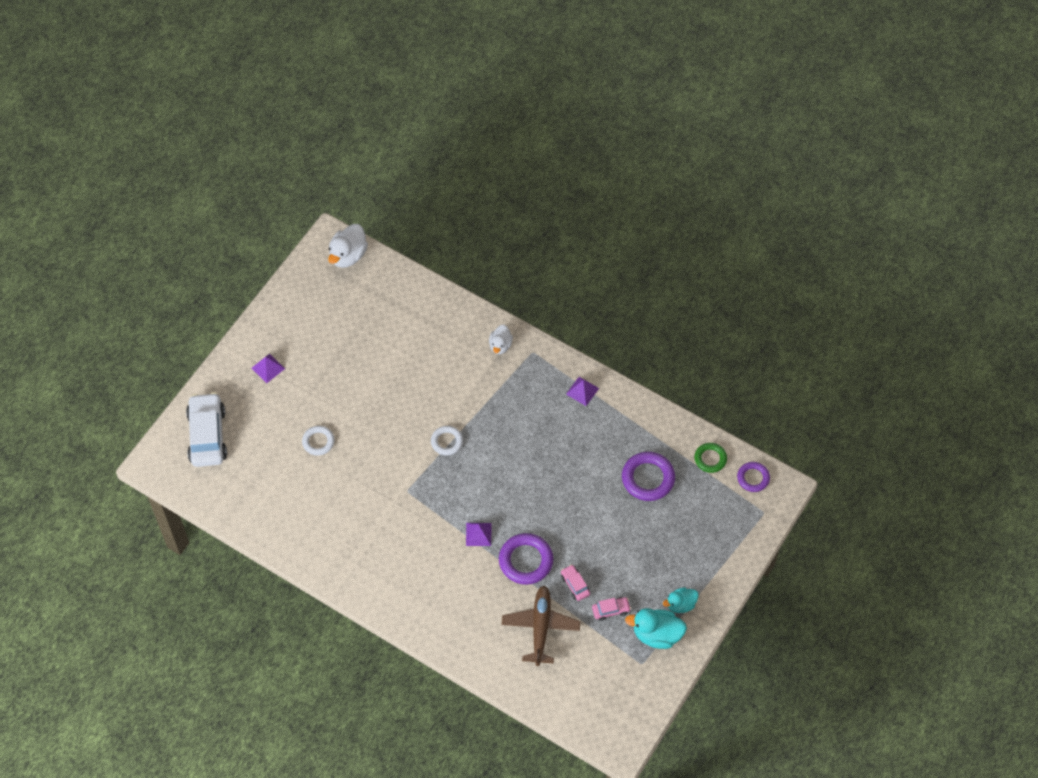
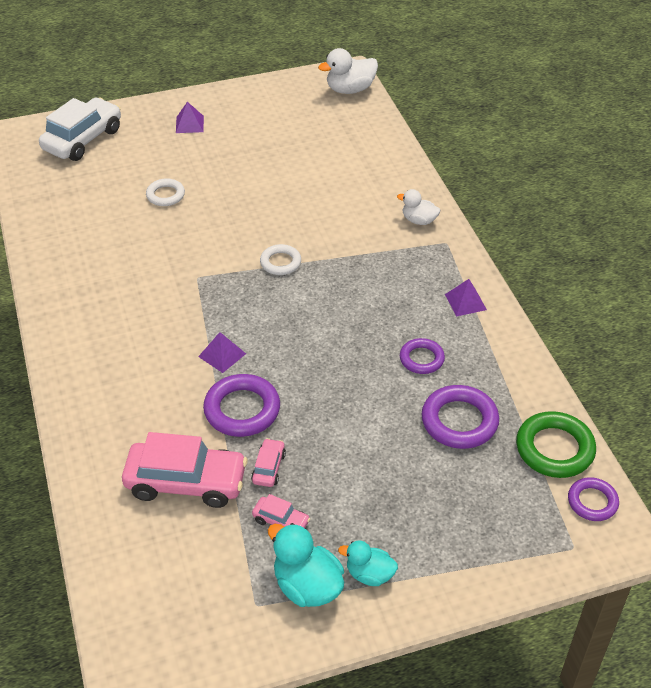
camera: 40 degrees right, 15 degrees down
(500, 345) = (419, 220): white duck -> white duck turned 60 degrees clockwise
(540, 627) = (186, 482): brown plane -> pink car
(592, 451) = (421, 359): none -> purple ring
(710, 459) = (554, 449): green ring -> green ring, size x1.63

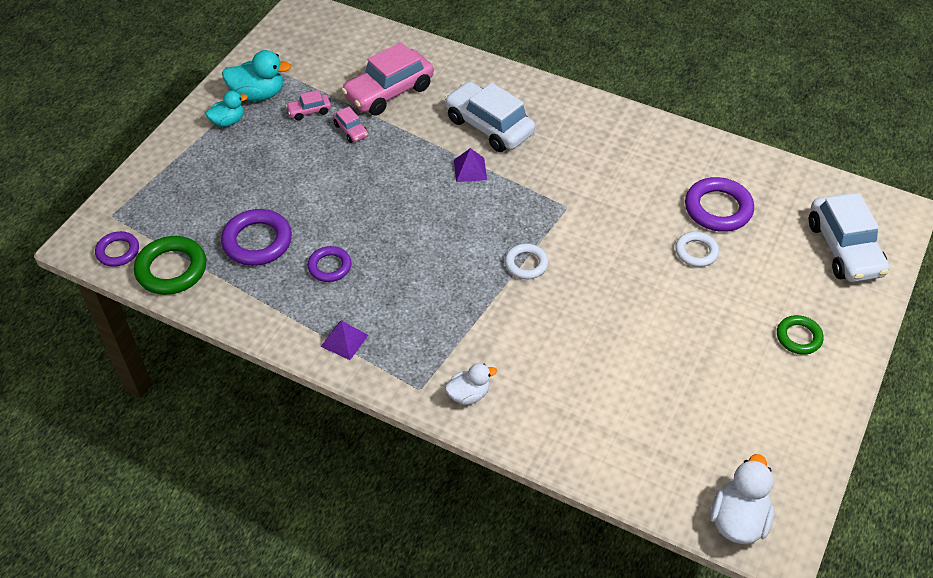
camera: 135 degrees right, 5 degrees up
(155, 379) = (489, 126): none -> white car
(189, 124) = (798, 337): purple pyramid -> green ring
(242, 410) = (410, 148): purple ring -> purple ring (718, 208)

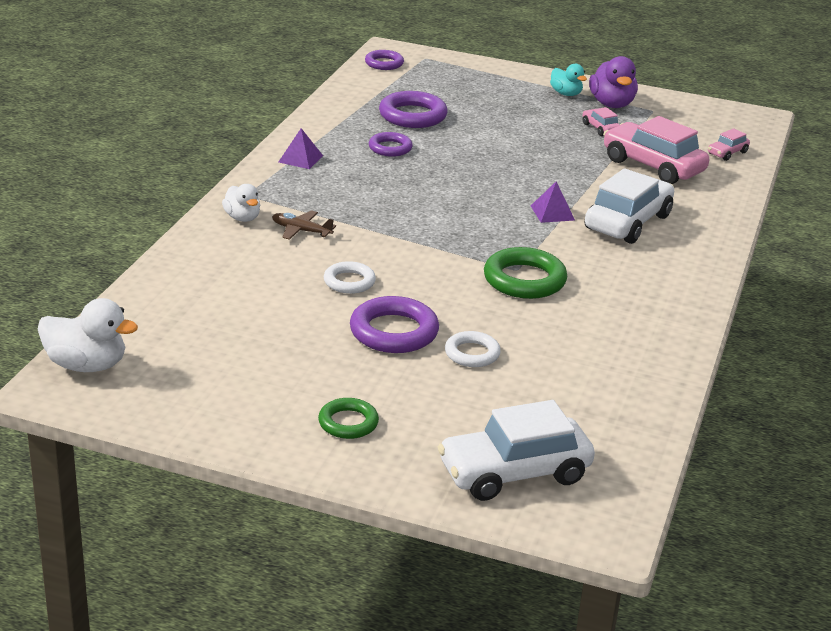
camera: 80 degrees right, 20 degrees down
(171, 269) = (369, 84): green ring -> green ring (524, 280)
(258, 94) = (612, 104): turquoise duck -> purple duck
(351, 130) = (582, 149): pink car -> pink car (727, 153)
(496, 349) = (301, 231): none -> brown plane
(526, 264) = (421, 246): white ring -> white ring (349, 282)
(718, 208) = (553, 373): purple ring -> purple ring (394, 332)

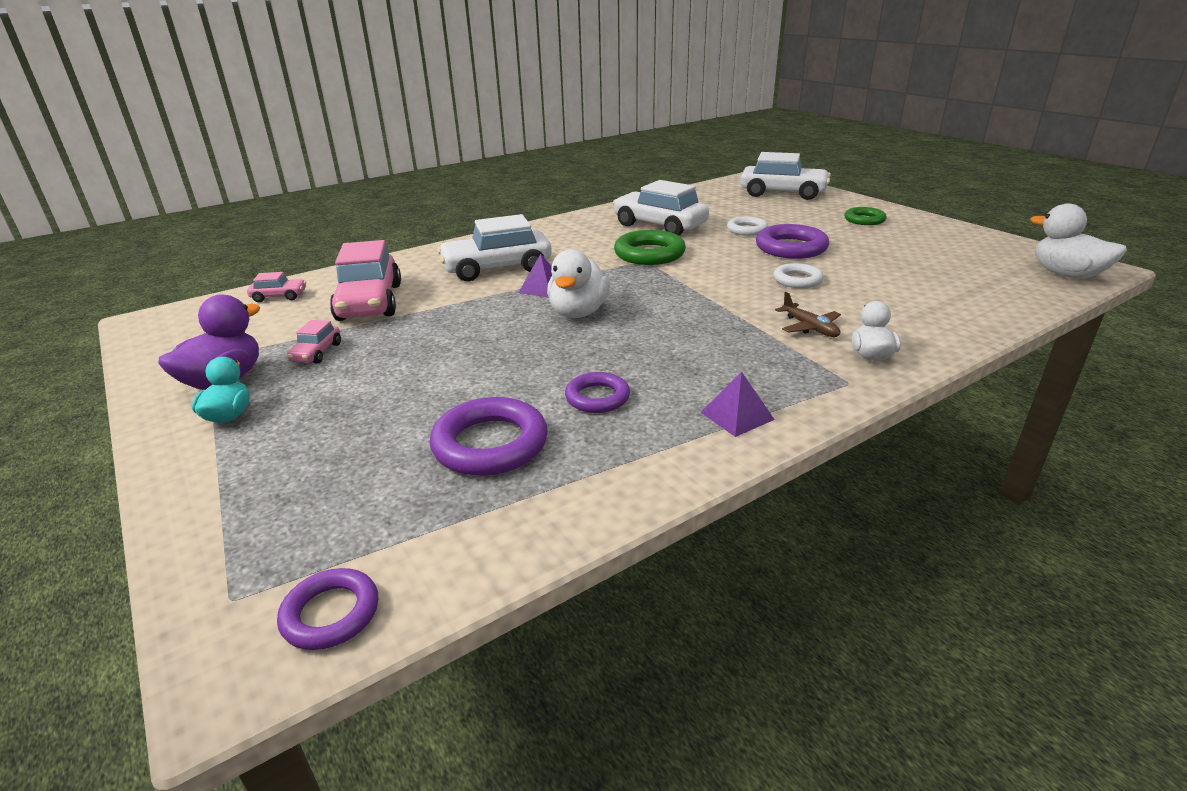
camera: 140 degrees left, 0 degrees up
(488, 198) = (578, 312): none -> white duck
(578, 332) = (659, 226): none -> white car

